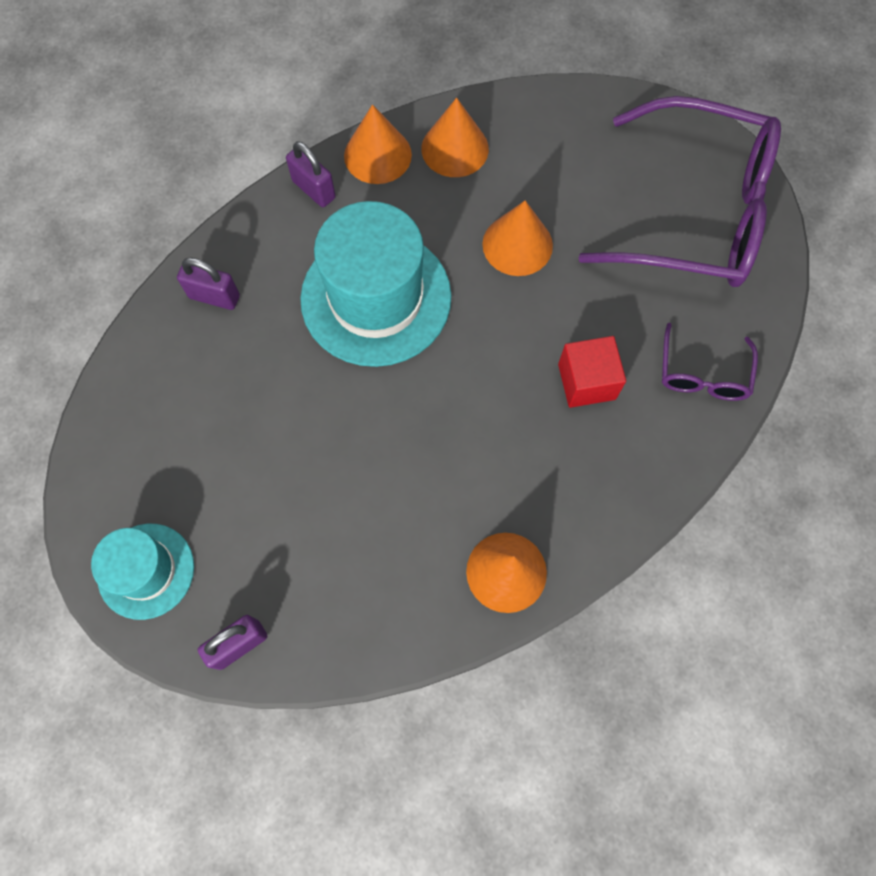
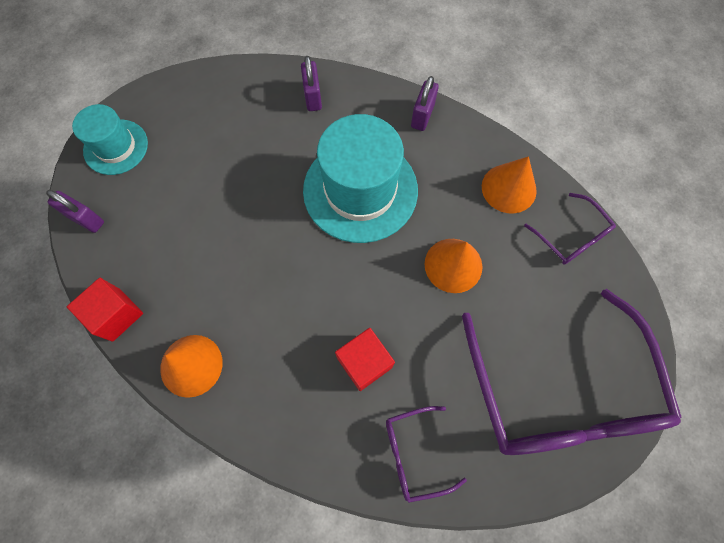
camera: 65 degrees right, 0 degrees up
(377, 155) = (472, 142): orange cone -> none
(398, 643) = (116, 314): none -> red cube
(541, 120) = (571, 237): none -> purple glasses

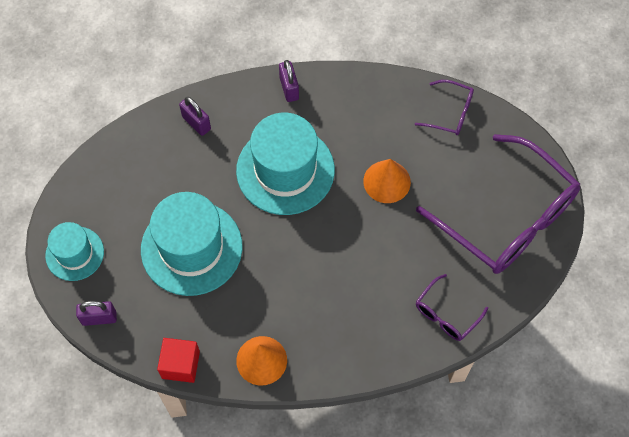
camera: 35 degrees left, 5 degrees down
(217, 208) = (191, 248): none -> turquoise hat
(364, 362) = (375, 282): red cube -> none
(509, 188) = (387, 105): orange cone -> none

